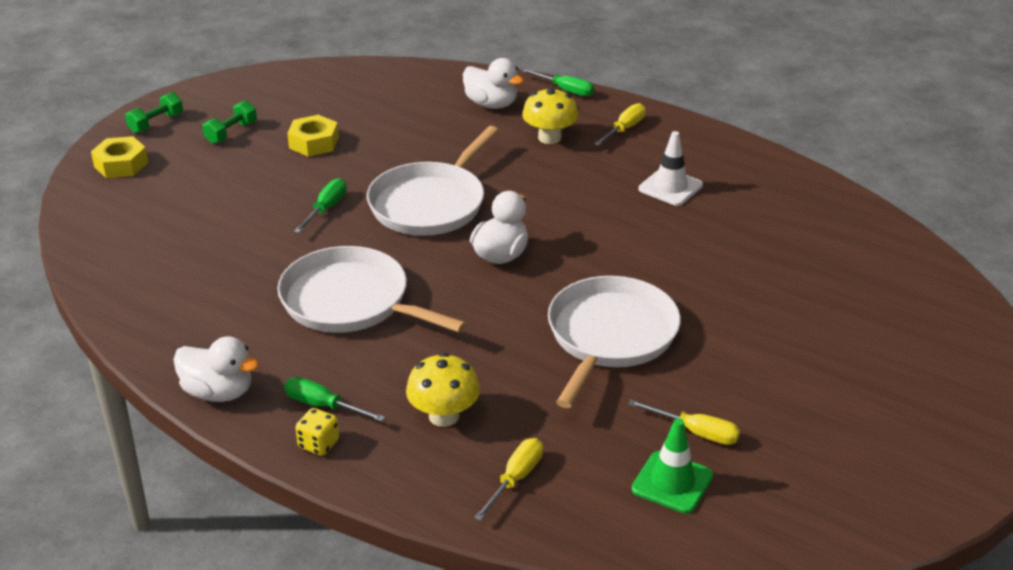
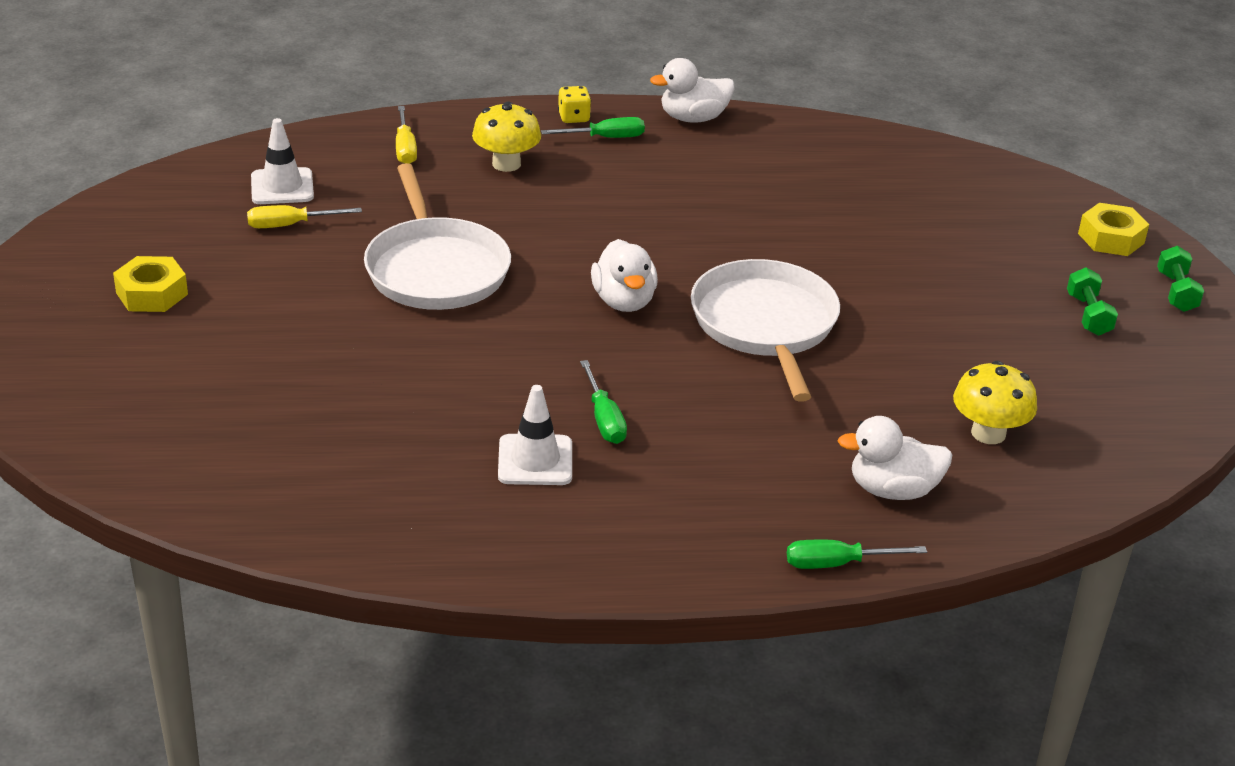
camera: 140 degrees right, 0 degrees up
(314, 143) = (990, 341): yellow nut -> yellow nut (152, 293)
(326, 209) = (853, 277): green screwdriver -> green screwdriver (604, 419)
(350, 301) = (697, 210): white pan -> none
(549, 138) = (756, 469): yellow mushroom -> yellow mushroom (988, 433)
(624, 129) = (683, 529): yellow screwdriver -> none
(672, 482) = (282, 187): green traffic cone -> white traffic cone

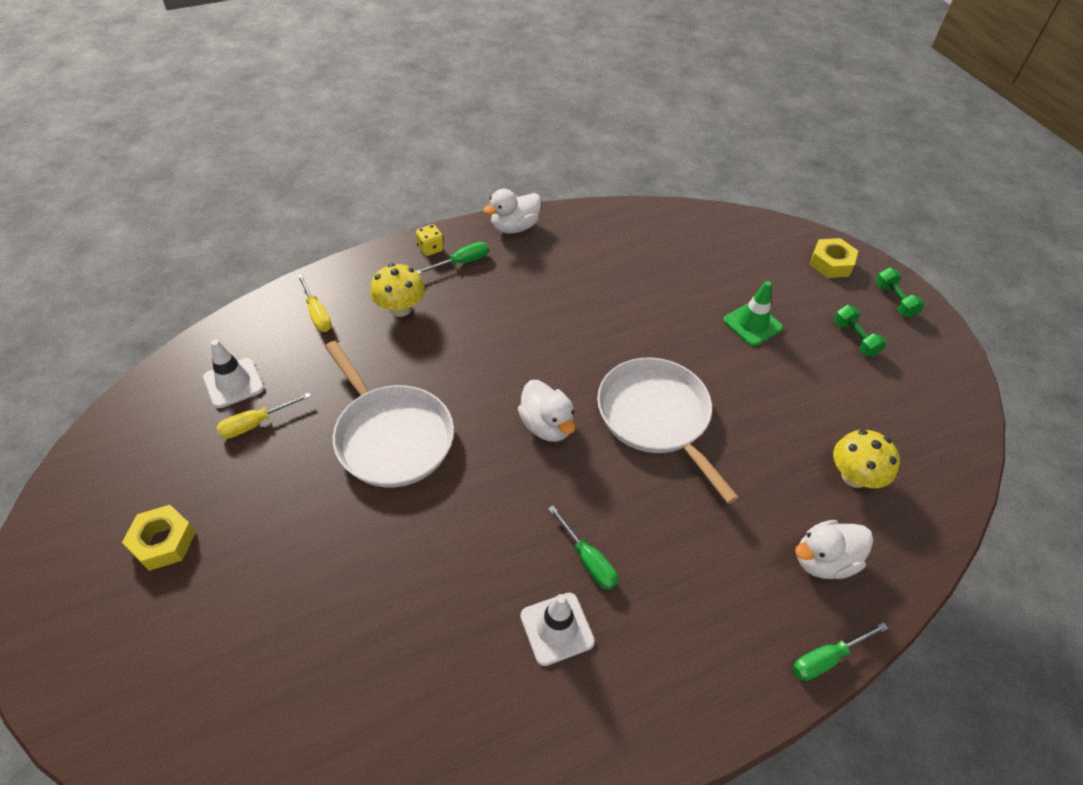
camera: 20 degrees left, 15 degrees up
(953, 272) = (752, 324): none -> green traffic cone

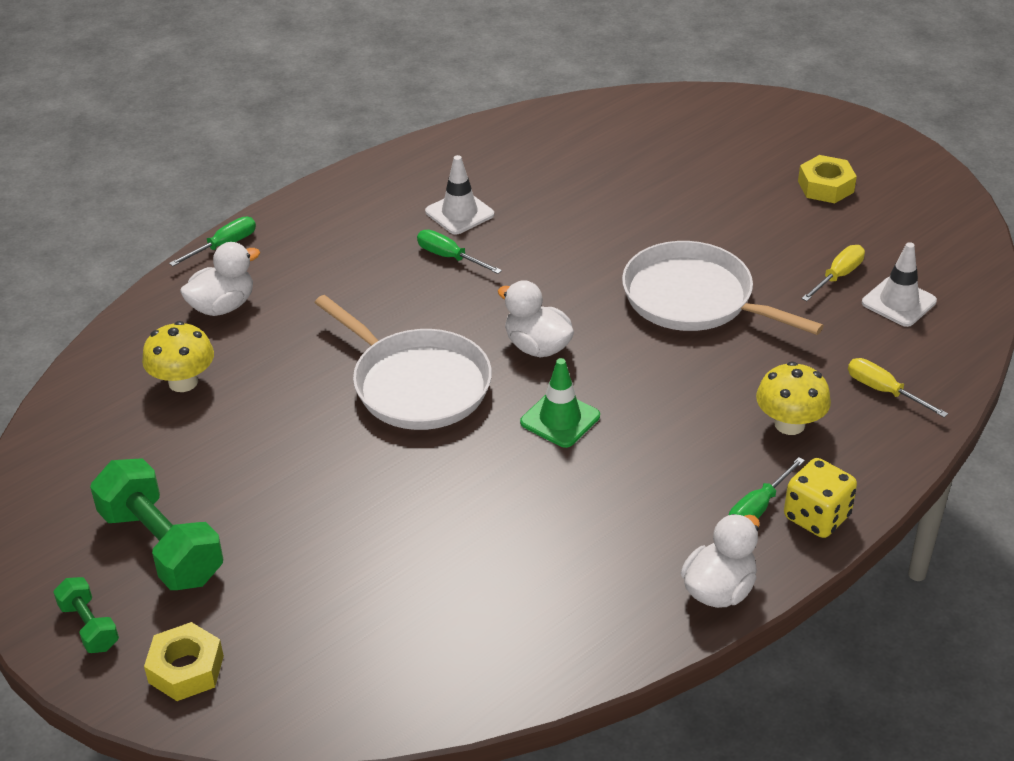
camera: 165 degrees right, 10 degrees down
(430, 249) = (816, 517): yellow dice -> yellow dice, size x1.58
(752, 324) = (311, 528): green traffic cone -> green traffic cone (560, 419)
(855, 338) = (161, 546): green dumbbell -> green dumbbell, size x1.93

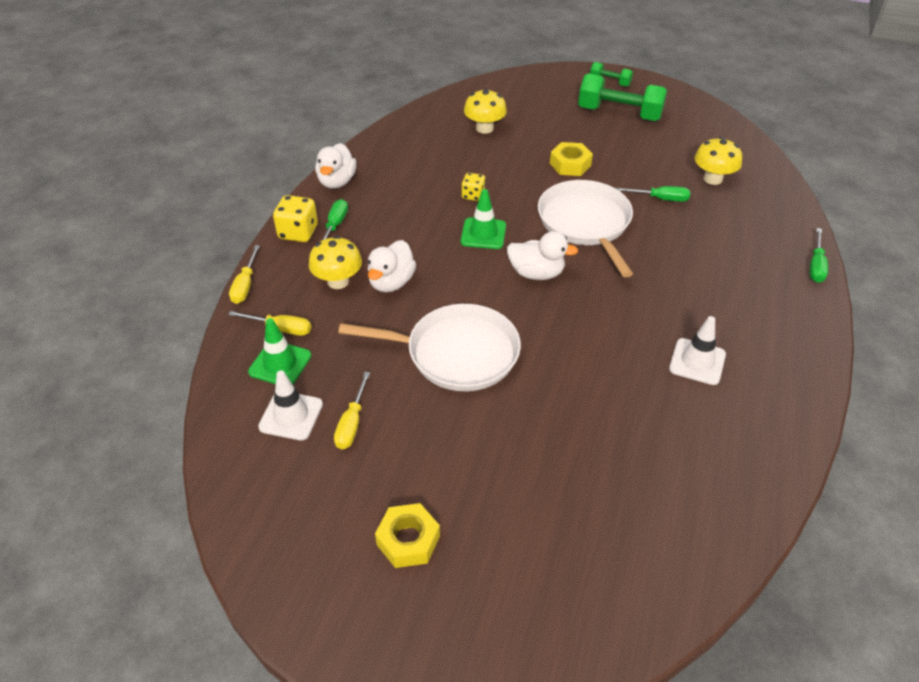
camera: 150 degrees right, 5 degrees up
(186, 669) = (553, 83): yellow nut -> yellow nut (570, 164)
(223, 306) = (755, 226): white duck -> white duck (391, 282)
(405, 607) = (484, 128): none -> yellow mushroom
(417, 384) = (585, 223): white pan -> white pan turned 60 degrees clockwise
(449, 257) = (661, 318): green screwdriver -> green screwdriver (660, 199)
(528, 482) = (473, 195): none -> yellow dice
(896, 353) = (280, 364): none -> green traffic cone
(915, 462) = (245, 285): none -> yellow screwdriver

